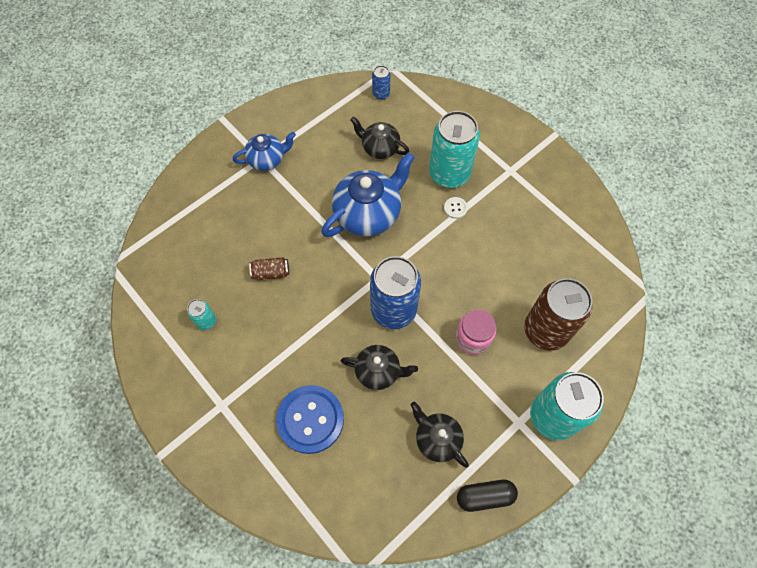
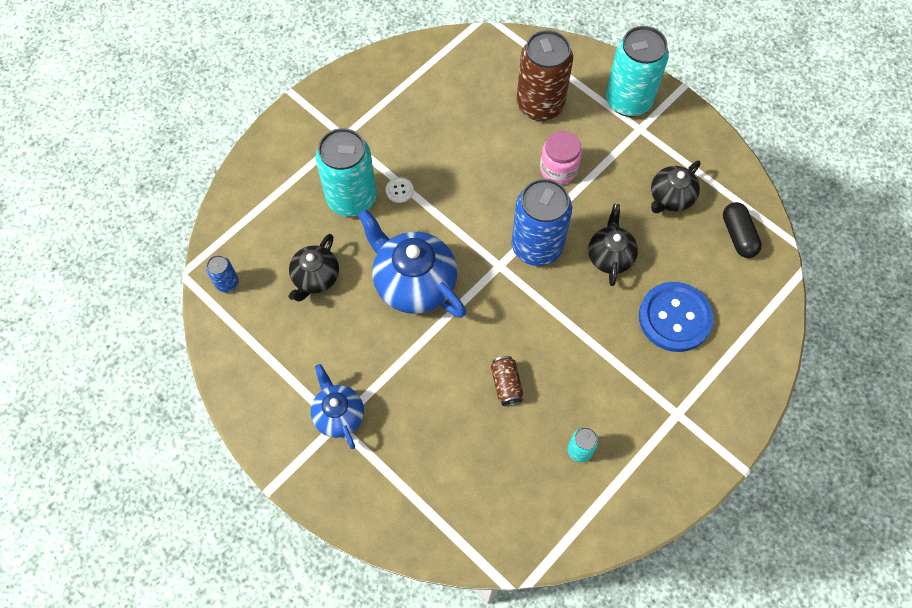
camera: 95 degrees left, 0 degrees up
(485, 496) = (716, 156): black capsule -> black capsule (738, 235)

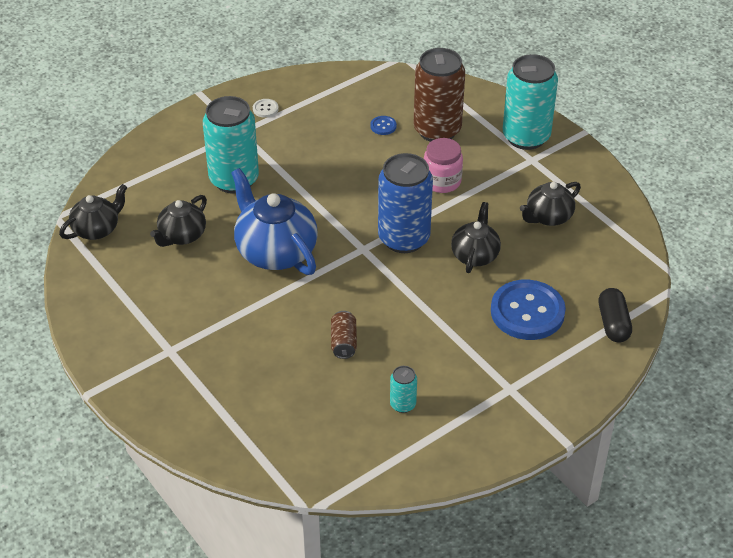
camera: 10 degrees right, 20 degrees down
(227, 283) = (97, 229): blue can -> black teapot
(338, 415) = (173, 344): blue teapot -> none
(399, 190) = (281, 179): white button -> white button (265, 109)
(485, 108) = (383, 126): none -> blue button
(738, 235) = (609, 255): black capsule -> black capsule (613, 323)

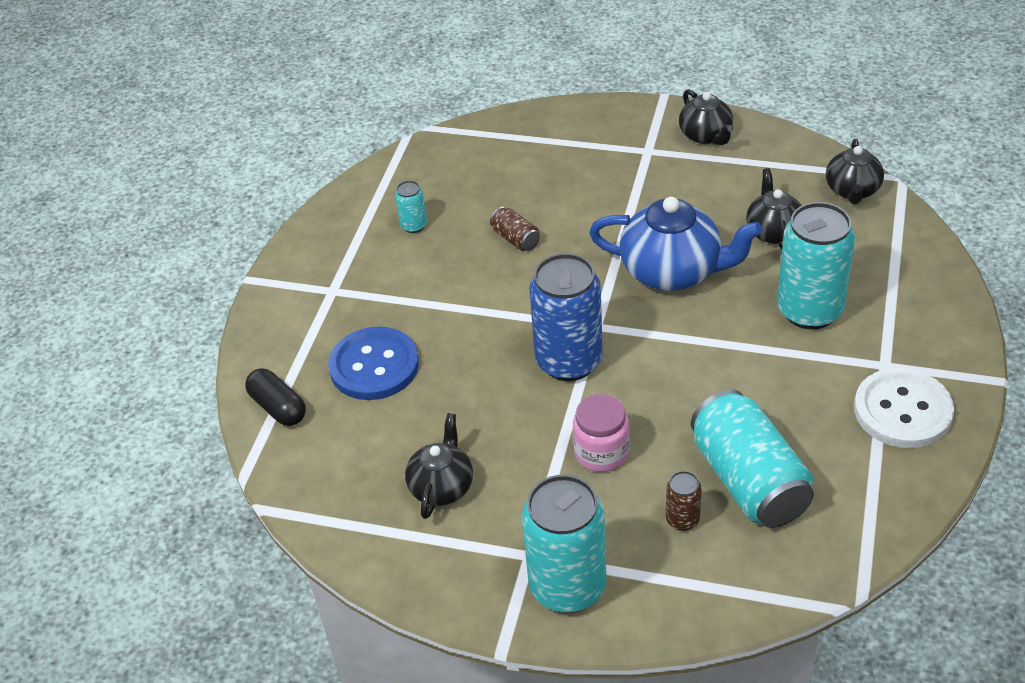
camera: 145 degrees right, 0 degrees up
(265, 109) = (902, 411): white button -> white button, size x2.46
(383, 126) = (749, 481): blue button -> turquoise can
(437, 130) = (682, 520): brown can -> brown can, size x0.45
(475, 255) = (479, 390): black teapot -> black teapot (706, 135)

